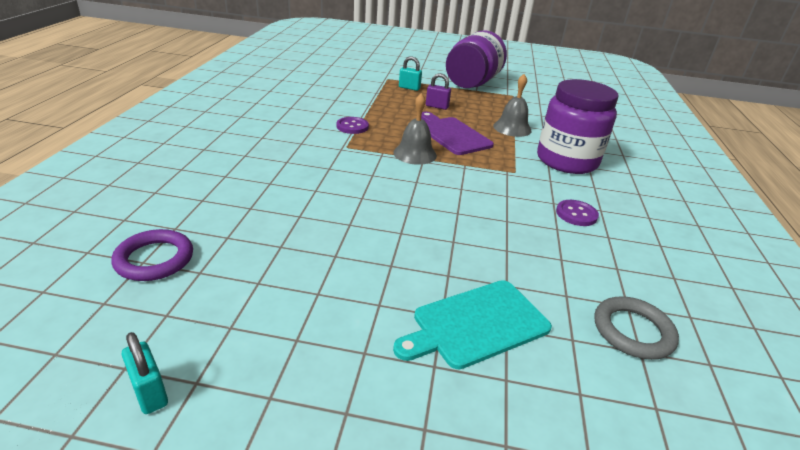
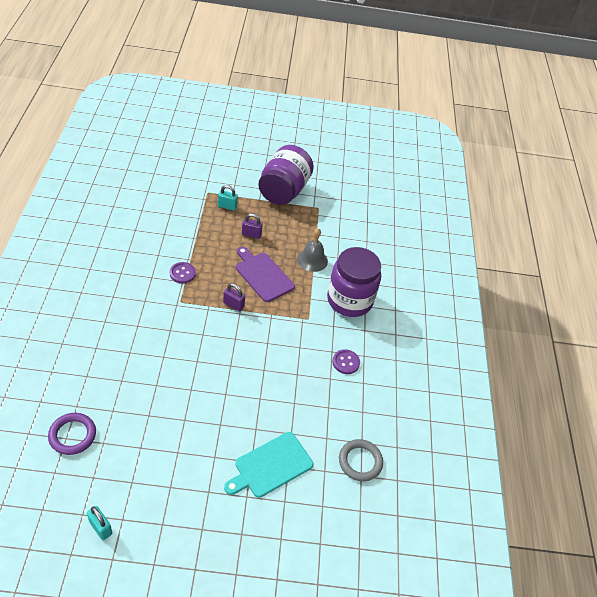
camera: 10 degrees left, 15 degrees up
(415, 154) = (233, 305): grey bell -> purple padlock

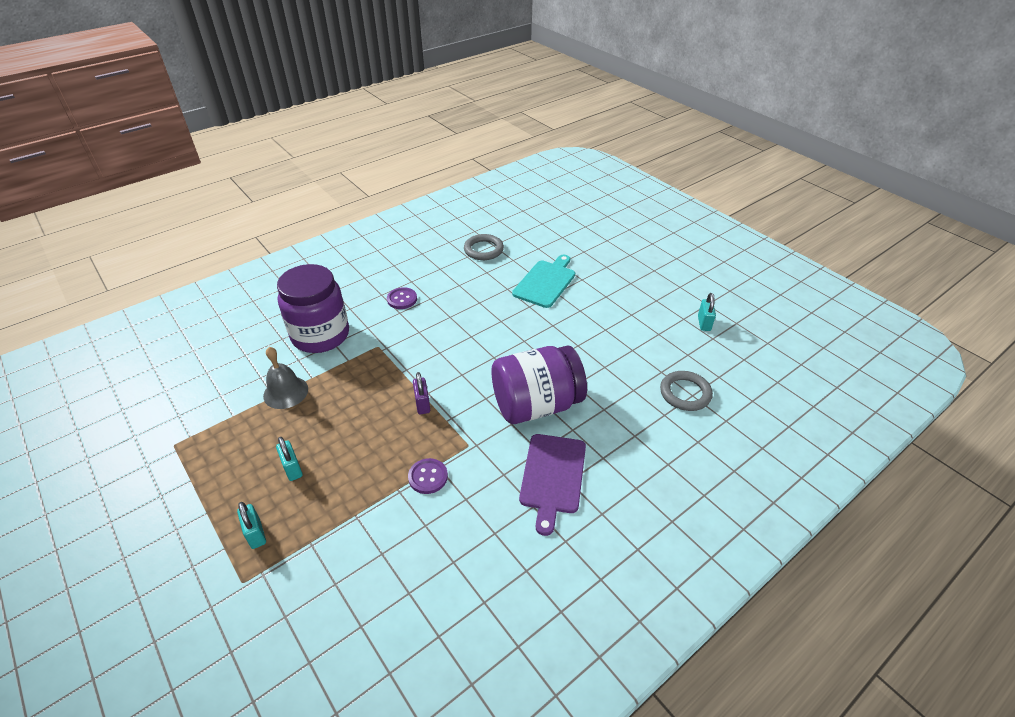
camera: 125 degrees left, 5 degrees down
(72, 435) = (685, 393): purple ring -> grey ring
(251, 234) = (292, 468): purple padlock -> turquoise padlock
(263, 275) = (354, 412): purple cutting board -> purple cutting board (552, 476)
(271, 466) = (545, 282): turquoise cutting board -> turquoise cutting board turned 75 degrees counterclockwise
(283, 191) = (161, 501): purple jar -> purple jar (536, 405)

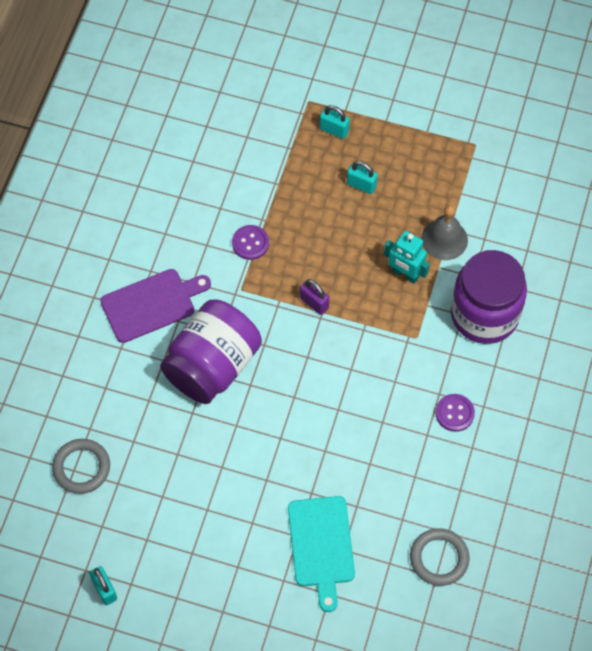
camera: 145 degrees right, 20 degrees up
(339, 386) = (405, 274): none -> turquoise robot
(552, 476) = (151, 304): purple cutting board -> purple cutting board turned 90 degrees clockwise

